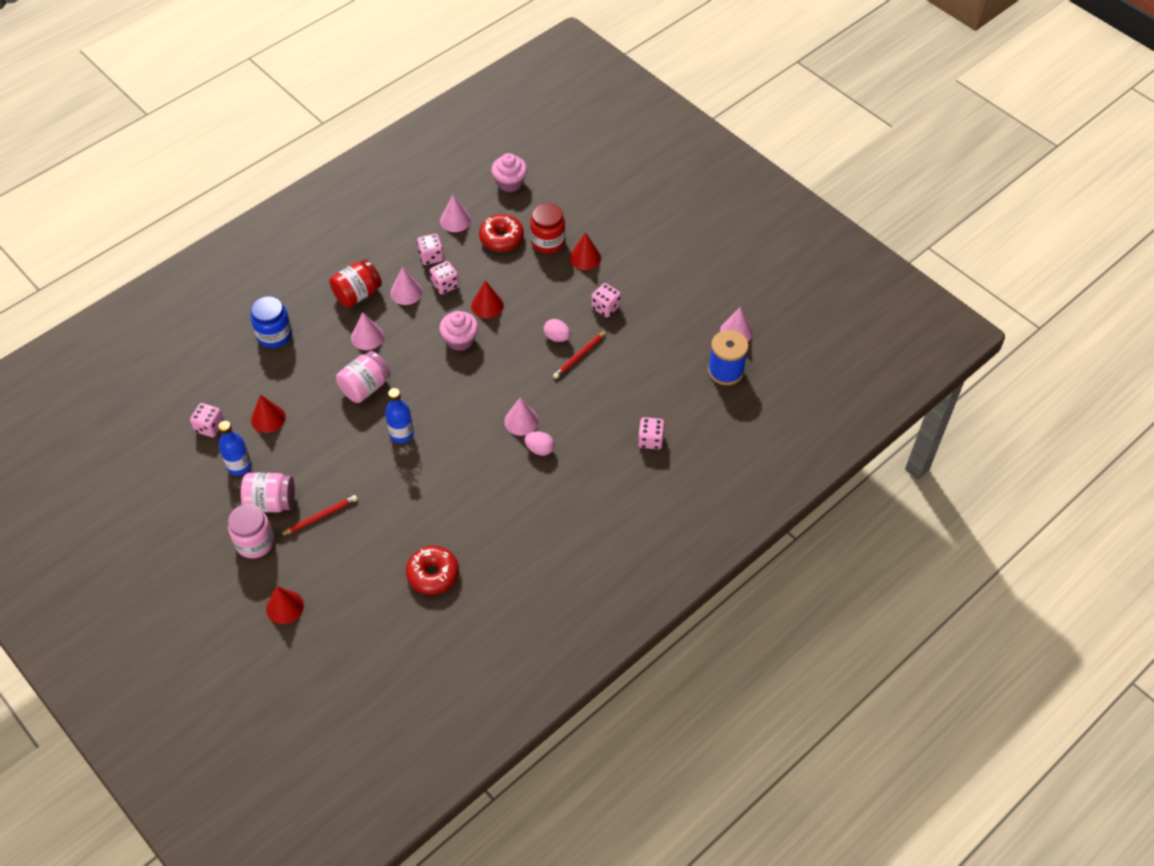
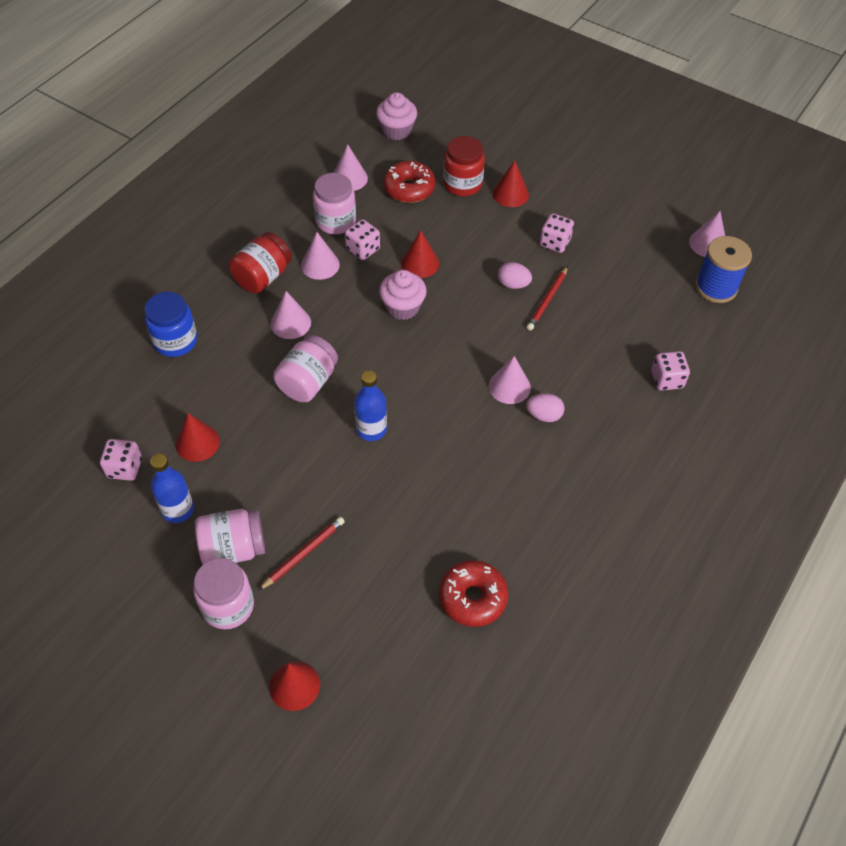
camera: 15 degrees left, 0 degrees up
(431, 257) = (335, 221): pink dice -> pink jar

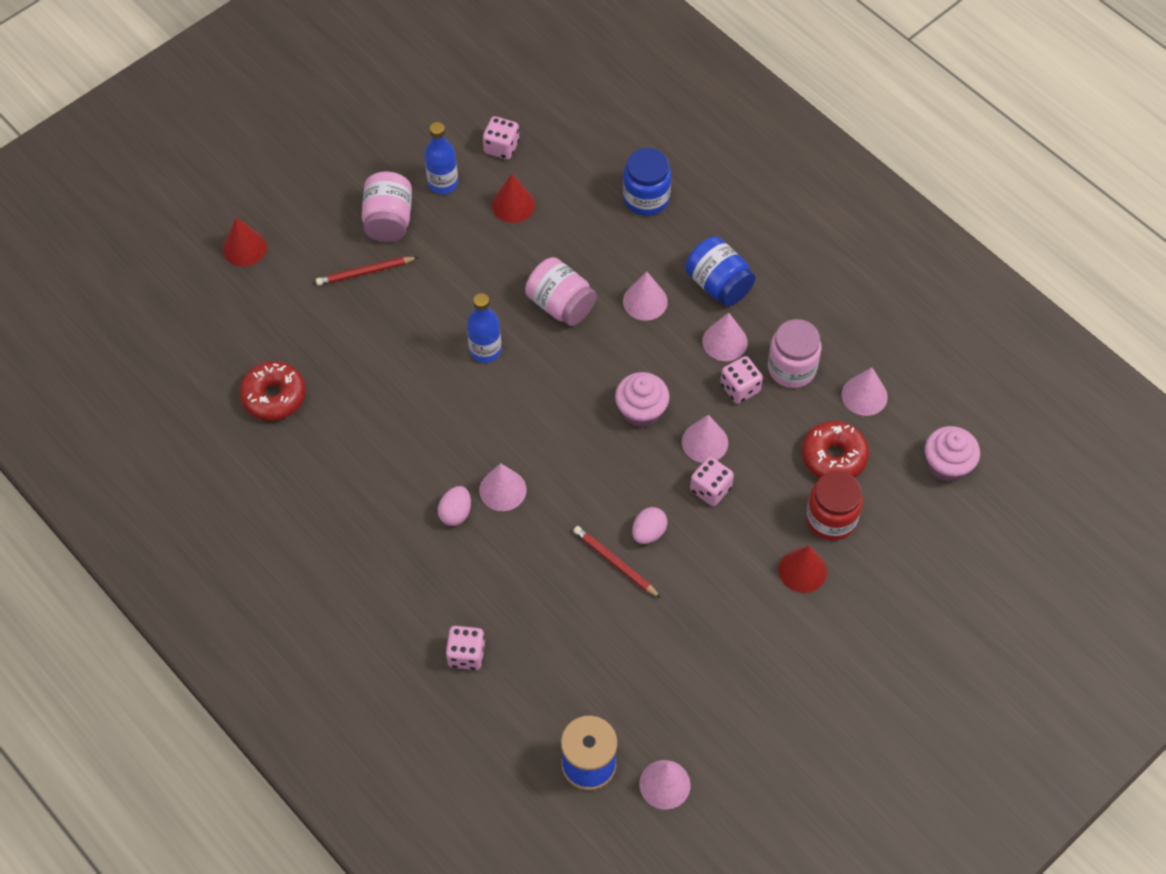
camera: 105 degrees right, 5 degrees up
(228, 606) = (334, 210): pink jar -> none
(262, 277) = (718, 284): red jar -> blue jar
(303, 554) = (365, 272): red pencil -> red pencil turned 105 degrees clockwise
(420, 263) = (705, 442): red cone -> pink cone
(555, 242) = (706, 598): pink dice -> pink dice (710, 489)

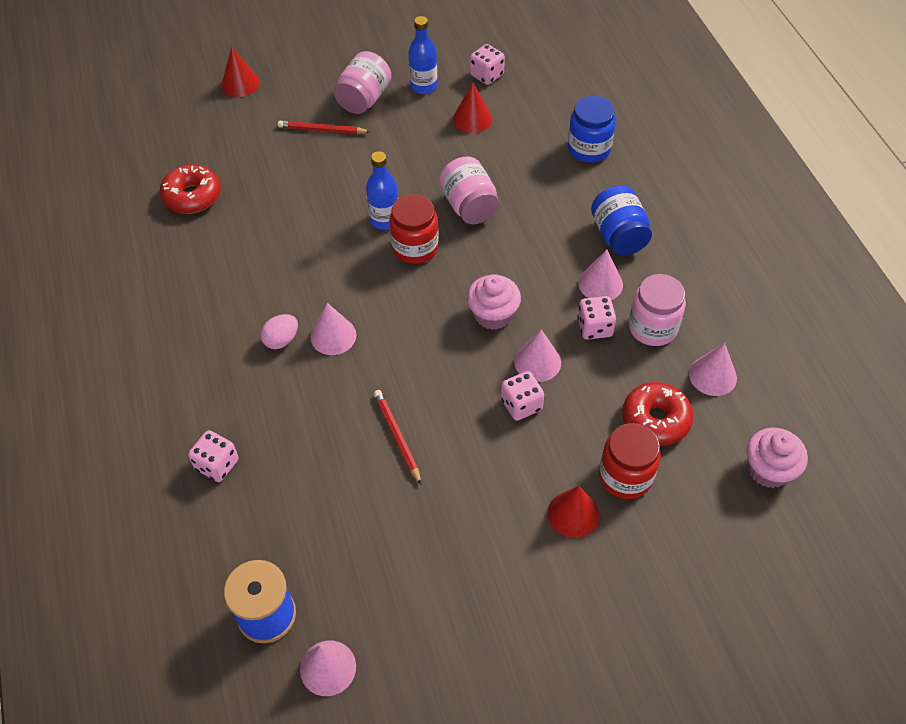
camera: 25 degrees right, 5 degrees down
(531, 369) = (415, 247): none -> red jar
(645, 301) = (545, 227): pink cone -> none
(648, 532) = (442, 421): pink egg -> none

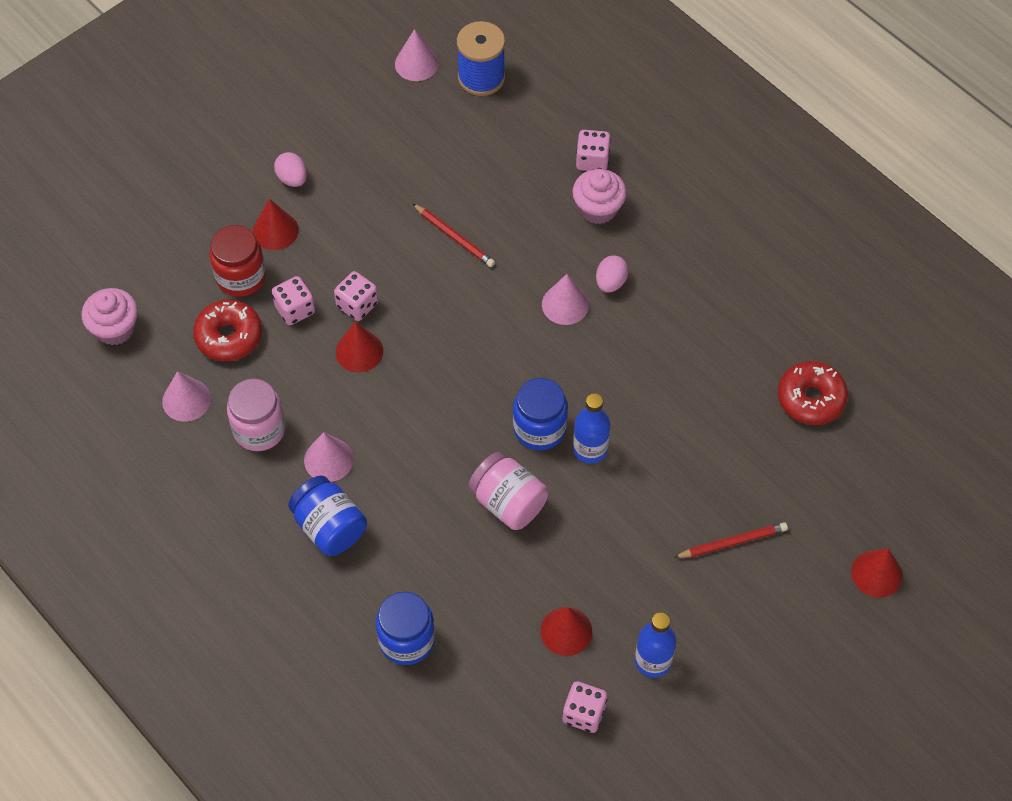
camera: 155 degrees right, 5 degrees up
(364, 99) = (713, 610): pink jar -> none
(415, 247) = (539, 428): red jar -> blue jar
(493, 314) = (423, 383): pink cupcake -> pink cupcake (598, 208)
(533, 569) = (292, 178): none -> pink egg
(537, 362) = (359, 351): pink cone -> red cone
(594, 327) = (317, 408): pink dice -> pink dice (295, 309)

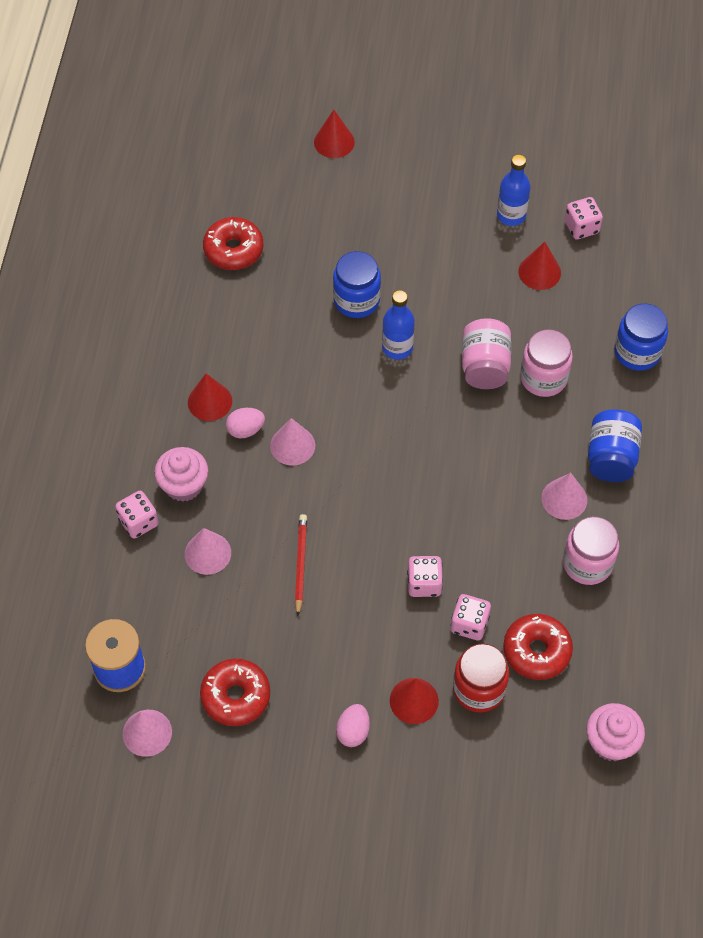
camera: 130 degrees left, 0 degrees up
(186, 400) = (615, 634): pink cone -> pink cone (208, 553)
(359, 351) = (461, 550): red cone -> red cone (210, 401)
(390, 129) = (236, 696): none -> red donut
(453, 539) = (543, 378): none -> pink jar
(539, 428) = (411, 388): blue jar -> blue jar (356, 300)
(732, 542) = (387, 226): red pencil -> none

